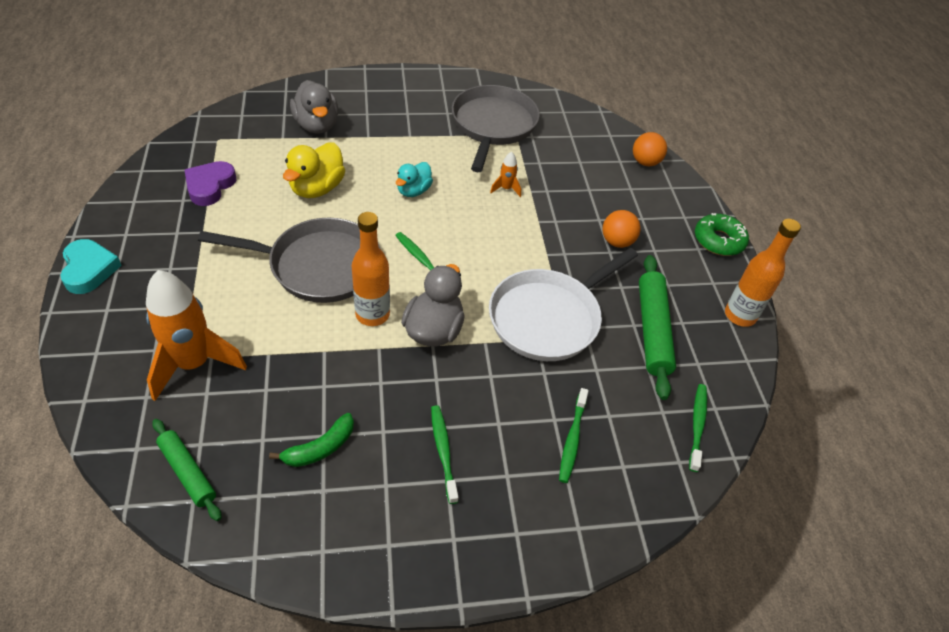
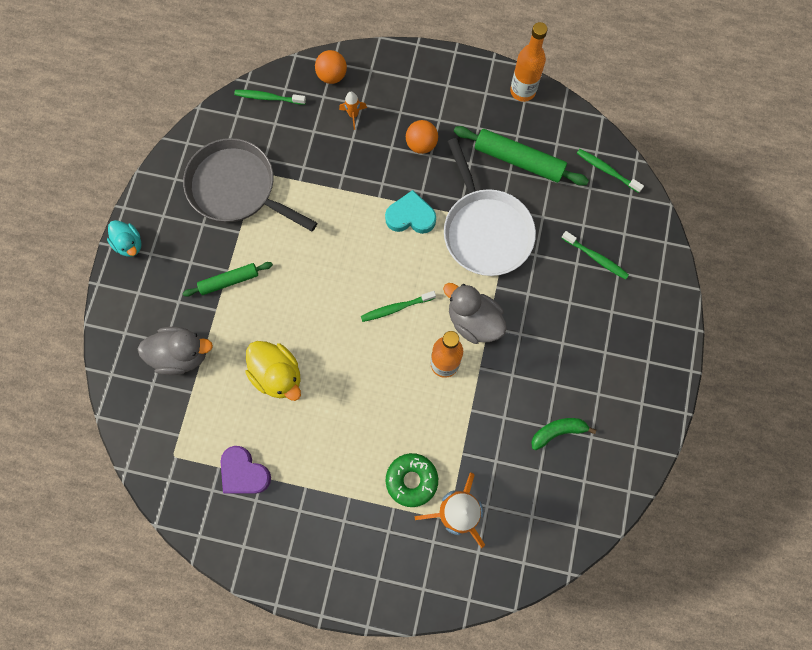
camera: 65 degrees left, 25 degrees up
(89, 269) = (325, 591): turquoise heart -> turquoise heart (410, 216)
(187, 472) = (554, 528): green rolling pin -> green rolling pin (229, 281)
(319, 266) = (378, 394): grey pan -> none
(320, 448) = (558, 432): green banana -> green banana turned 90 degrees counterclockwise
(413, 191) = (308, 290): turquoise duck -> turquoise duck (129, 244)
(443, 451) = (582, 348): green toothbrush -> green toothbrush (268, 98)
(506, 189) = (330, 209): orange rocket -> orange rocket (353, 115)
(718, 240) = (443, 65): green donut -> green donut (411, 480)

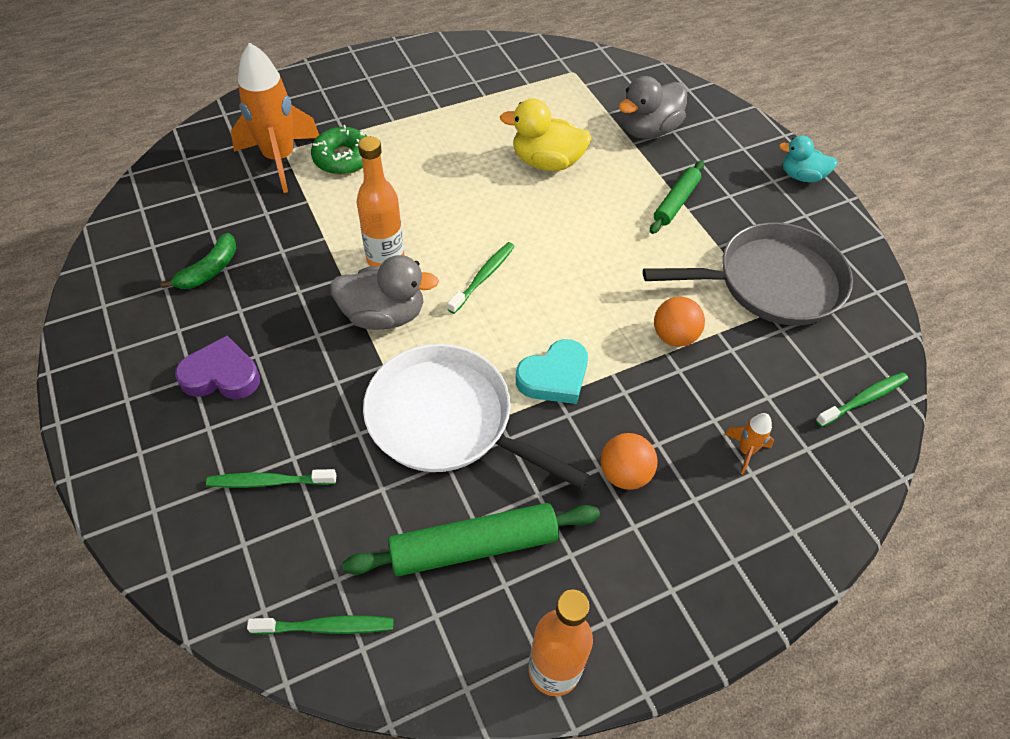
camera: 140 degrees right, 20 degrees down
(244, 473) = (503, 90): purple heart -> purple heart (221, 375)
(332, 76) = (829, 484): orange ball -> orange ball (674, 336)

